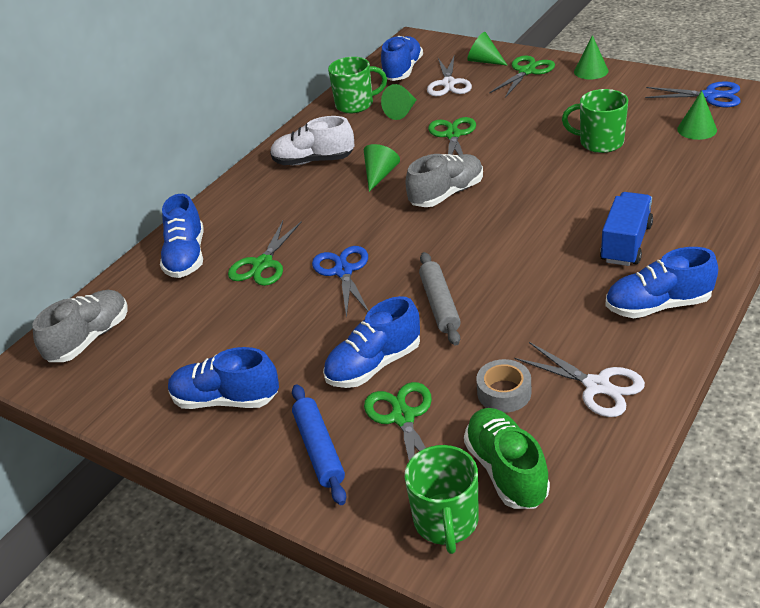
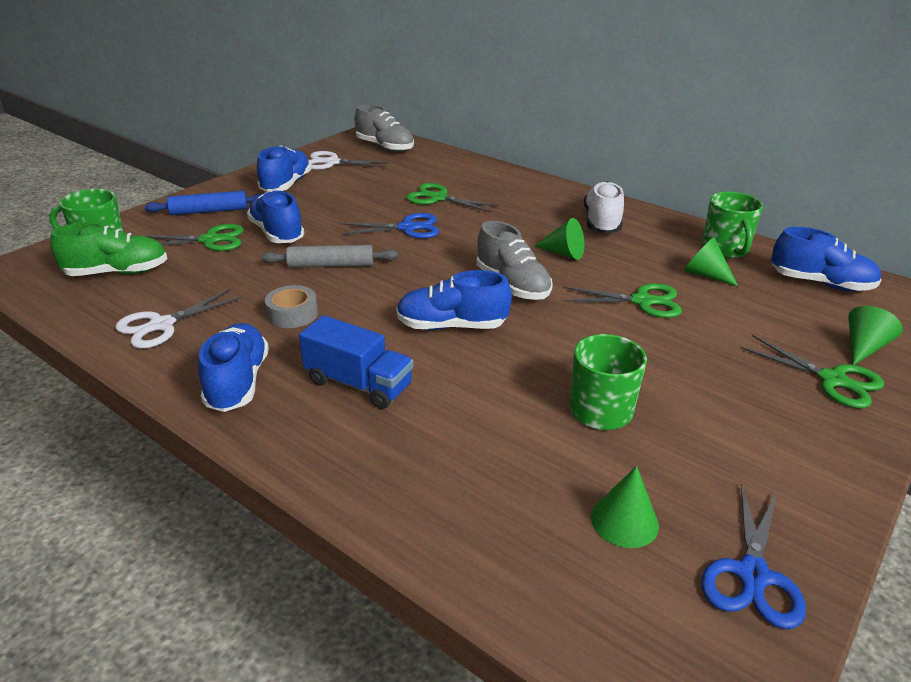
camera: 90 degrees right, 5 degrees down
(186, 257) = (465, 172): blue shoe -> blue shoe (451, 326)
(448, 83) = (785, 312): white scissors -> white scissors (332, 163)
(504, 392) = (196, 281): grey tape -> grey tape (292, 314)
(591, 71) = (843, 445): green cone -> none

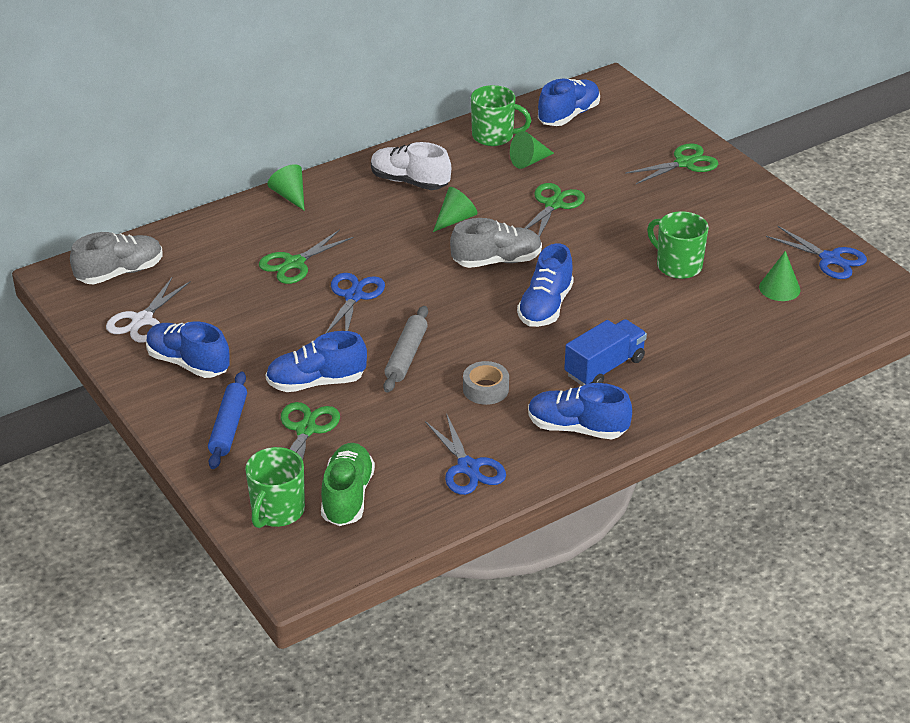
camera: 70 degrees left, 5 degrees up
(162, 325) = (468, 467): white scissors -> blue scissors
(863, 347) = (655, 135): green cone -> green cone (290, 196)

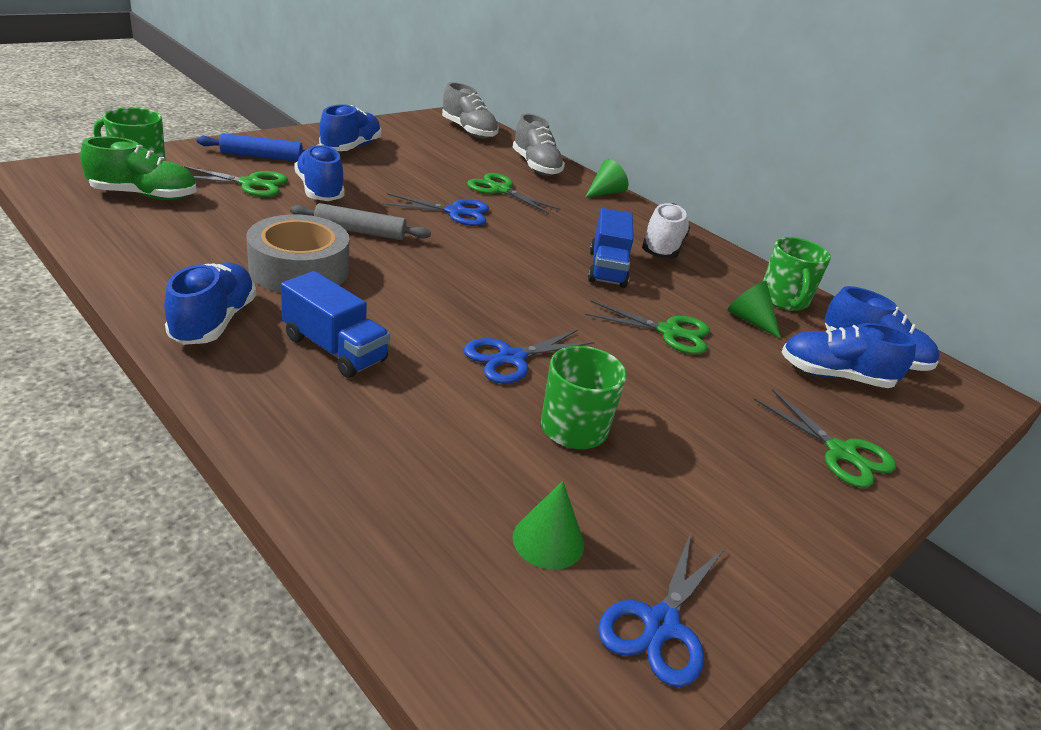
camera: 75 degrees right, 5 degrees down
(142, 320) = (407, 135): white scissors -> none
(455, 219) = (607, 268): green cone -> blue truck
(468, 467) = (164, 253): blue scissors -> blue scissors (511, 358)
(485, 389) = (299, 269): grey tape -> grey tape, size x1.85
(497, 261) = (538, 288): grey shoe -> grey shoe (536, 166)
(545, 307) = (456, 314): blue shoe -> blue shoe (835, 376)

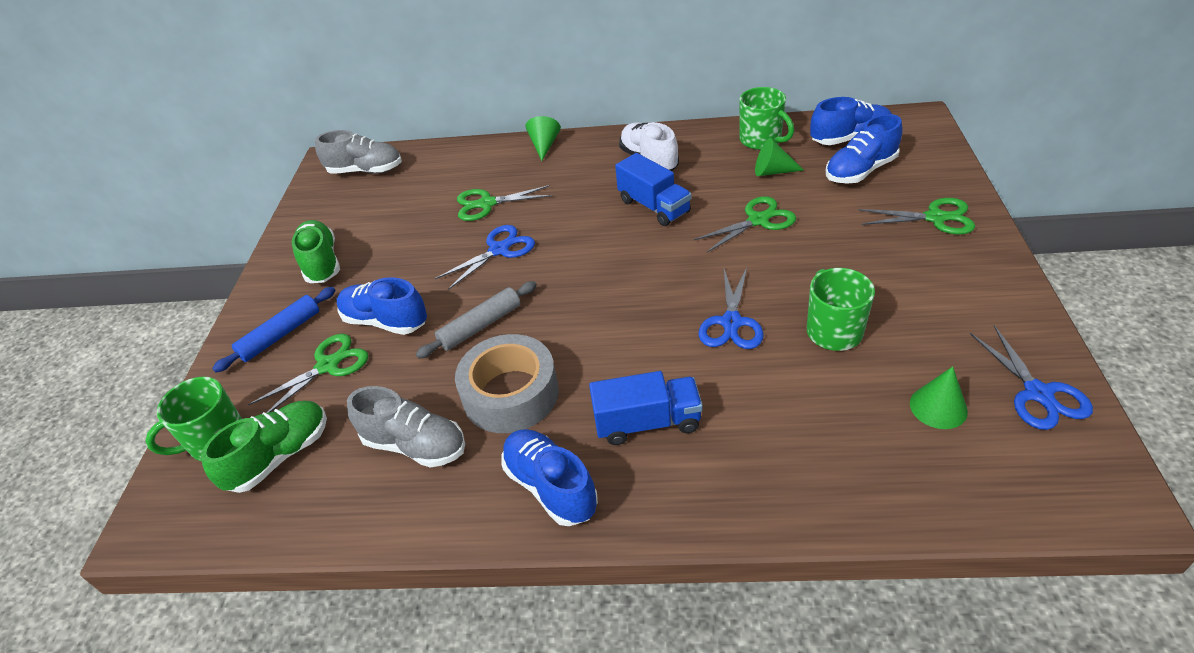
camera: 35 degrees left, 10 degrees up
(351, 147) = (321, 263): blue shoe -> green shoe
(536, 166) = (466, 162): grey shoe -> grey shoe (415, 445)

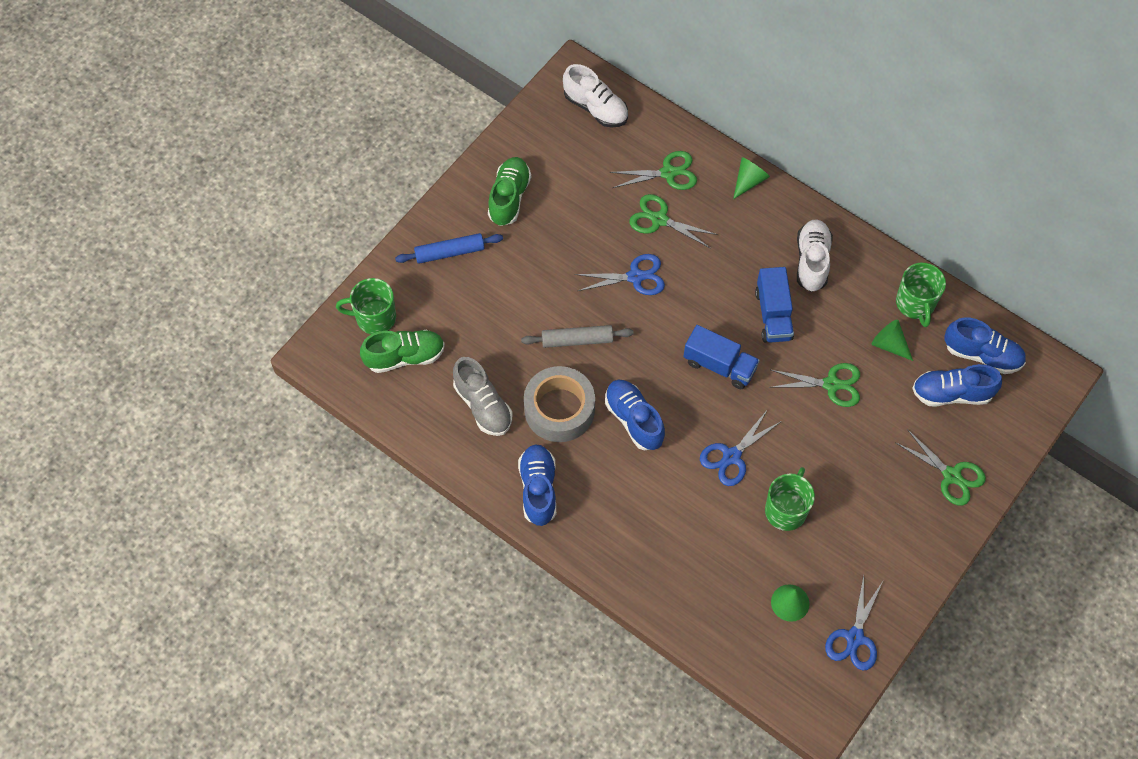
camera: 30 degrees right, 20 degrees up
(328, 365) = (465, 303): green scissors -> green scissors (668, 173)
(365, 171) = (595, 108): grey shoe -> white shoe
(385, 321) = (521, 290): blue shoe -> blue shoe (634, 420)
(647, 422) = (621, 488): blue truck -> blue truck (719, 365)

